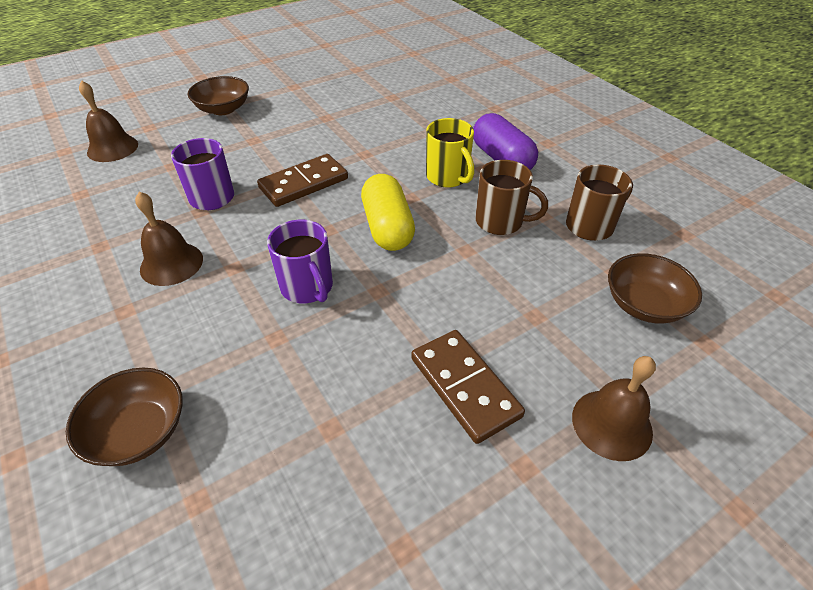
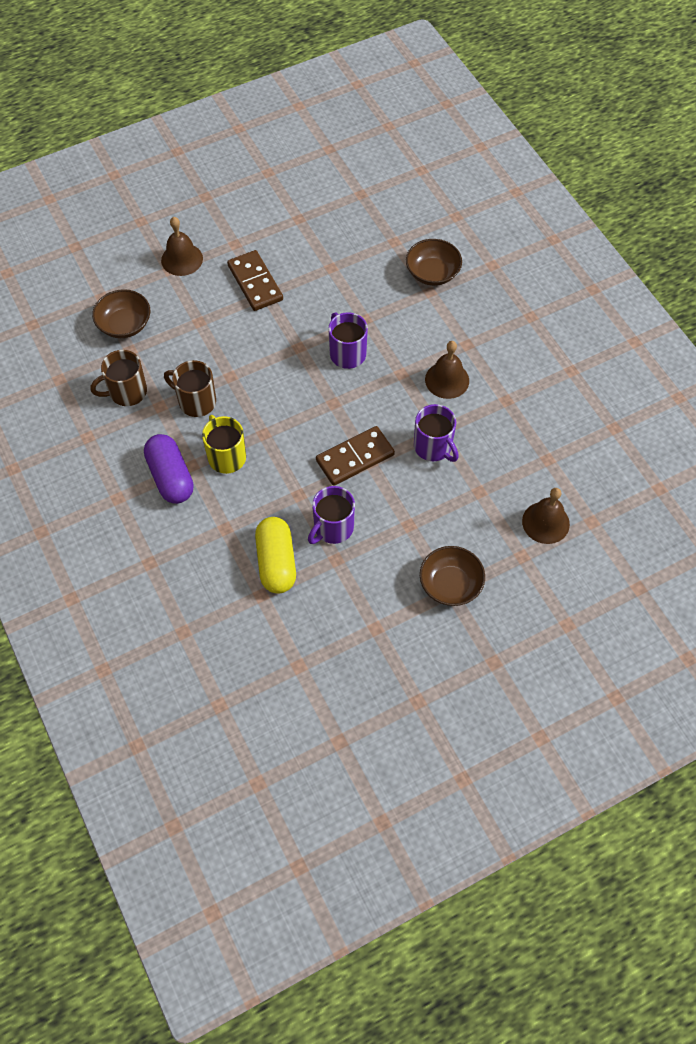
camera: 175 degrees left, 15 degrees up
(329, 135) = (332, 528): none -> purple mug
(387, 227) = (286, 402): yellow capsule -> yellow capsule (276, 562)

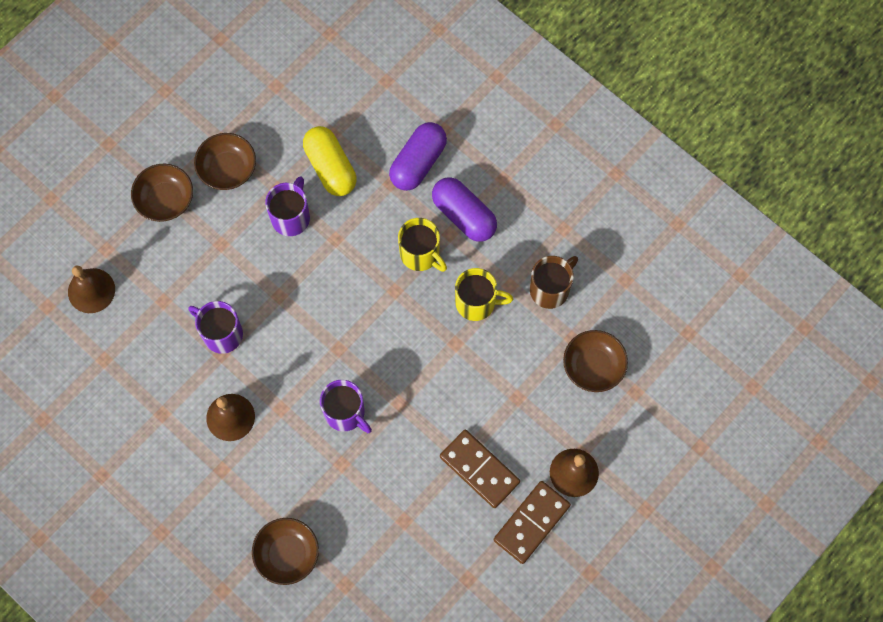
camera: 160 degrees right, 10 degrees up
(190, 539) = (418, 163): none -> purple capsule
(196, 401) = (477, 303): brown mug -> yellow mug
(355, 457) = (295, 296): brown domino -> brown domino (532, 523)
(378, 594) = (227, 169): none -> brown bowl

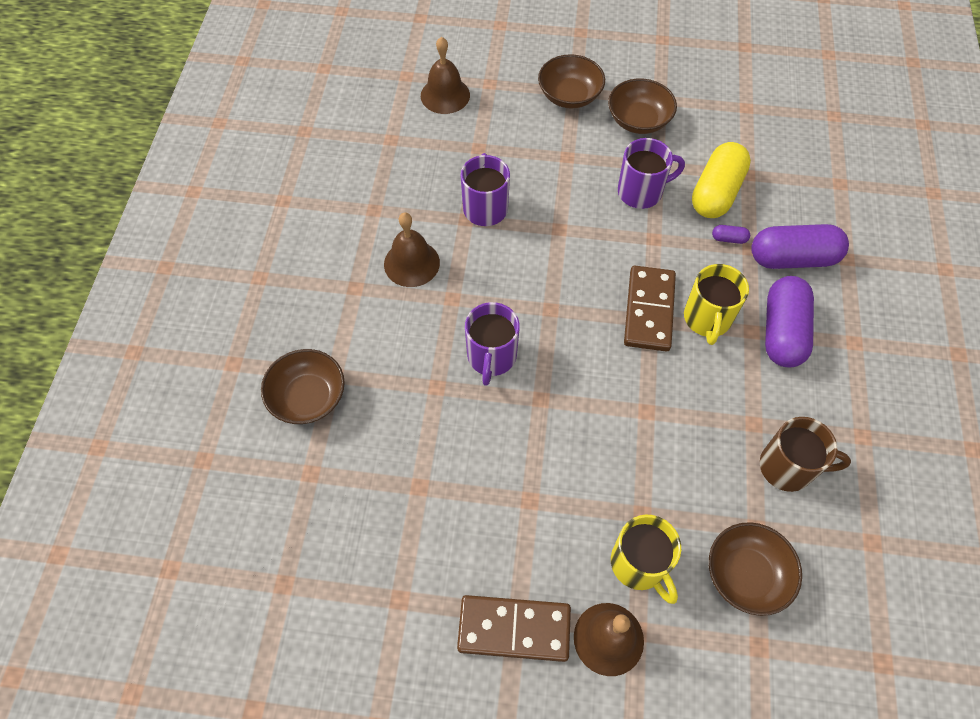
camera: 55 degrees right, 10 degrees down
(373, 190) = (729, 239): none -> purple capsule
(477, 303) = (706, 403): yellow mug -> yellow mug (639, 564)
(479, 469) = (532, 528): brown domino -> brown domino (649, 310)

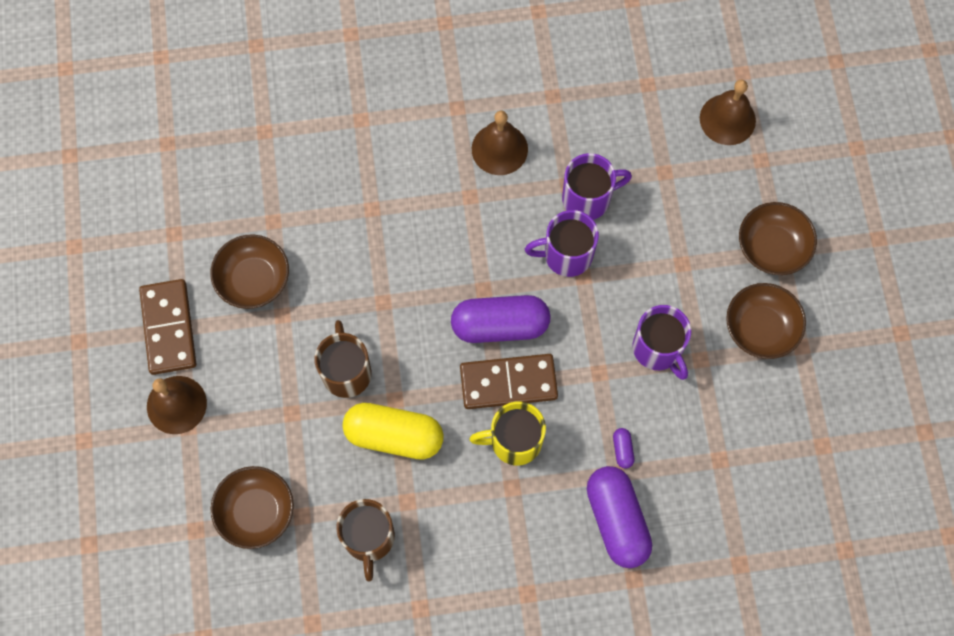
camera: 75 degrees right, 10 degrees up
(308, 397) = (333, 105): brown bowl -> brown bowl (253, 280)
(491, 357) = (415, 248): purple mug -> purple mug (566, 255)
(608, 450) = (346, 372): none -> brown mug
(639, 564) = (245, 418): yellow mug -> none
(716, 192) = (682, 428): yellow capsule -> yellow capsule (394, 436)
(782, 332) = (520, 518): purple capsule -> purple capsule (500, 325)

